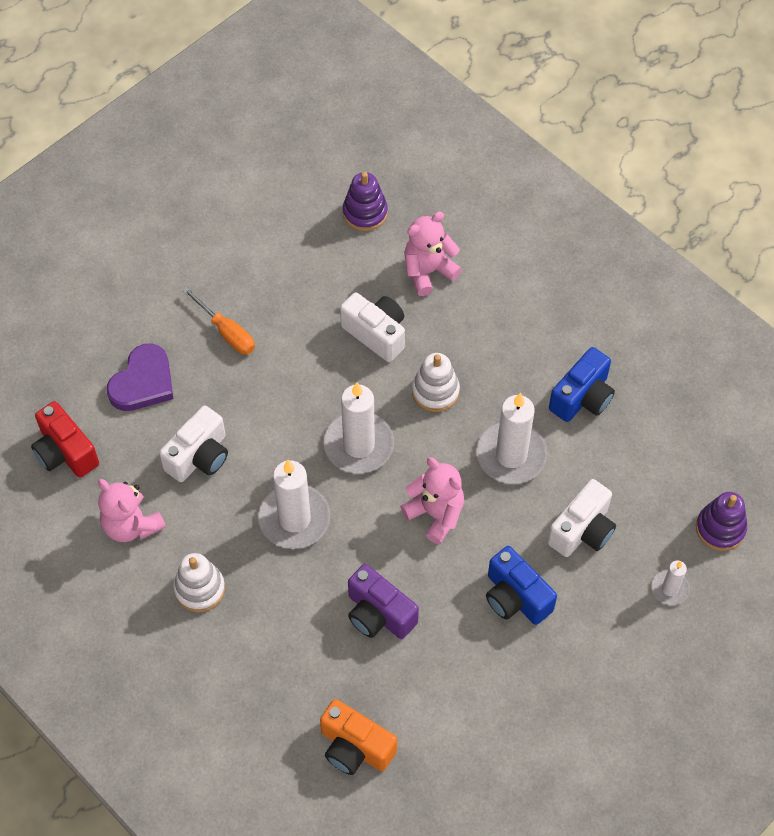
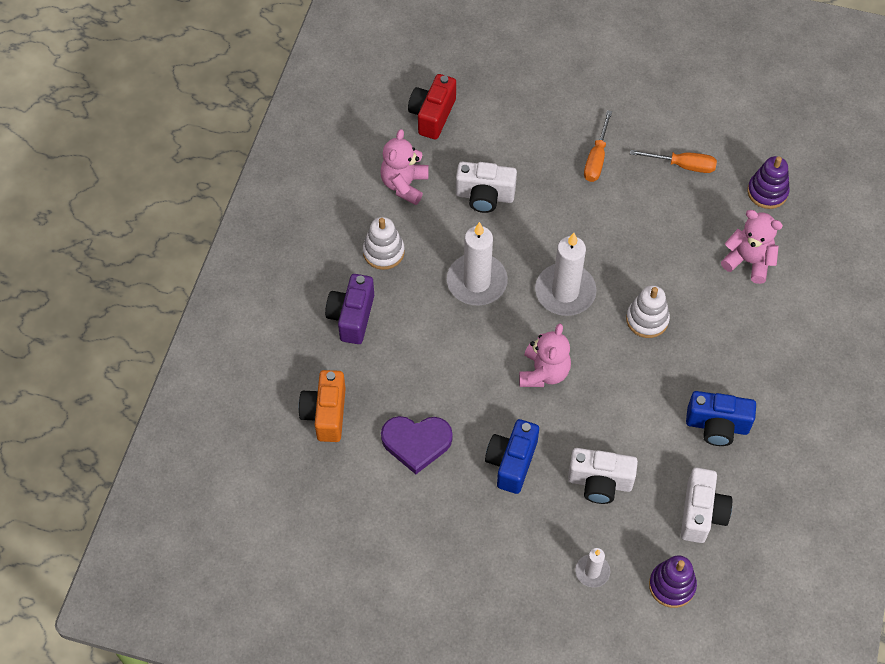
camera: 60 degrees right, 0 degrees up
(143, 382) = (518, 130): purple heart -> purple heart (416, 443)
(287, 264) = (682, 165): none -> orange screwdriver
(376, 334) = (667, 254): white camera -> white camera (701, 513)
(379, 614) = (438, 376): purple camera -> purple camera (352, 317)
(511, 455) = (629, 400): white candle -> none

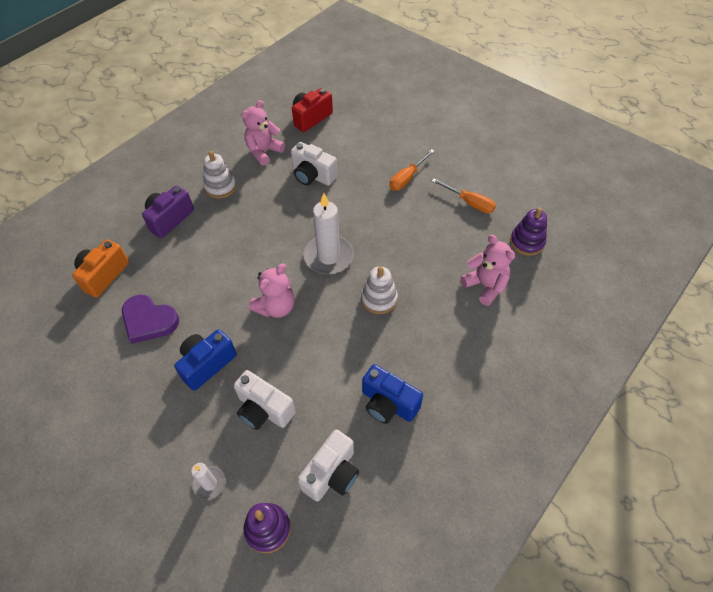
camera: 25 degrees right, 5 degrees down
(477, 282) = (270, 227): white candle -> none

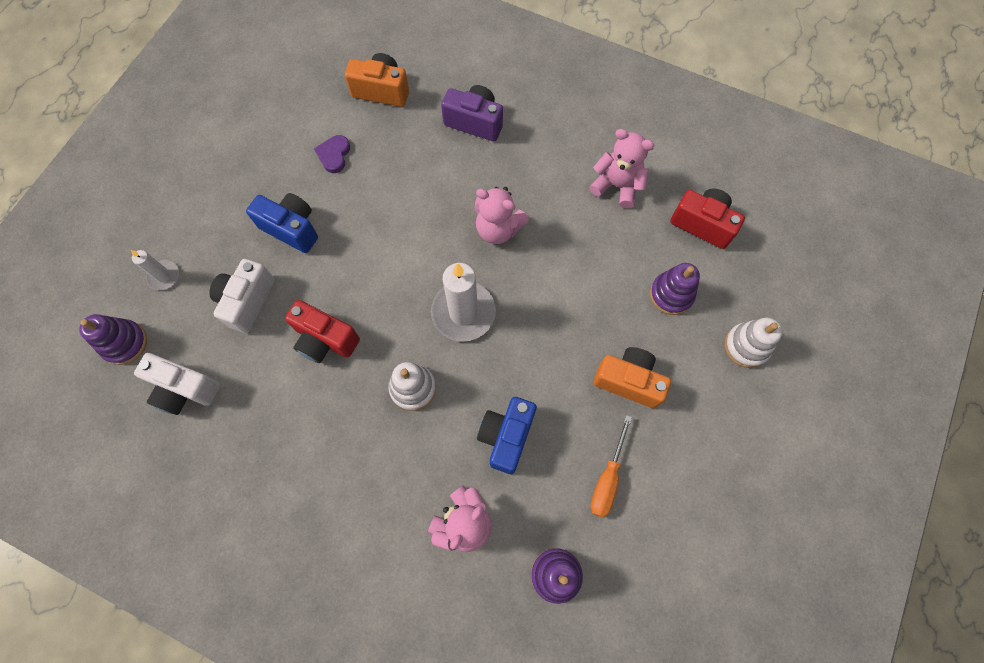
camera: 75 degrees right, 15 degrees up
(149, 321) = (334, 155): purple heart -> purple heart, size x0.62
(220, 187) = (540, 157): white stacking toy -> white stacking toy (746, 346)
(276, 307) = (377, 274): pink teddy bear -> pink teddy bear (498, 229)
(313, 176) = (593, 257): white camera -> none
(320, 353) = (325, 340): none -> red camera
(354, 144) = (671, 294): none -> purple stacking toy
(388, 404) = (272, 430): blue camera -> blue camera (506, 436)
(407, 178) = (628, 381): orange screwdriver -> orange camera

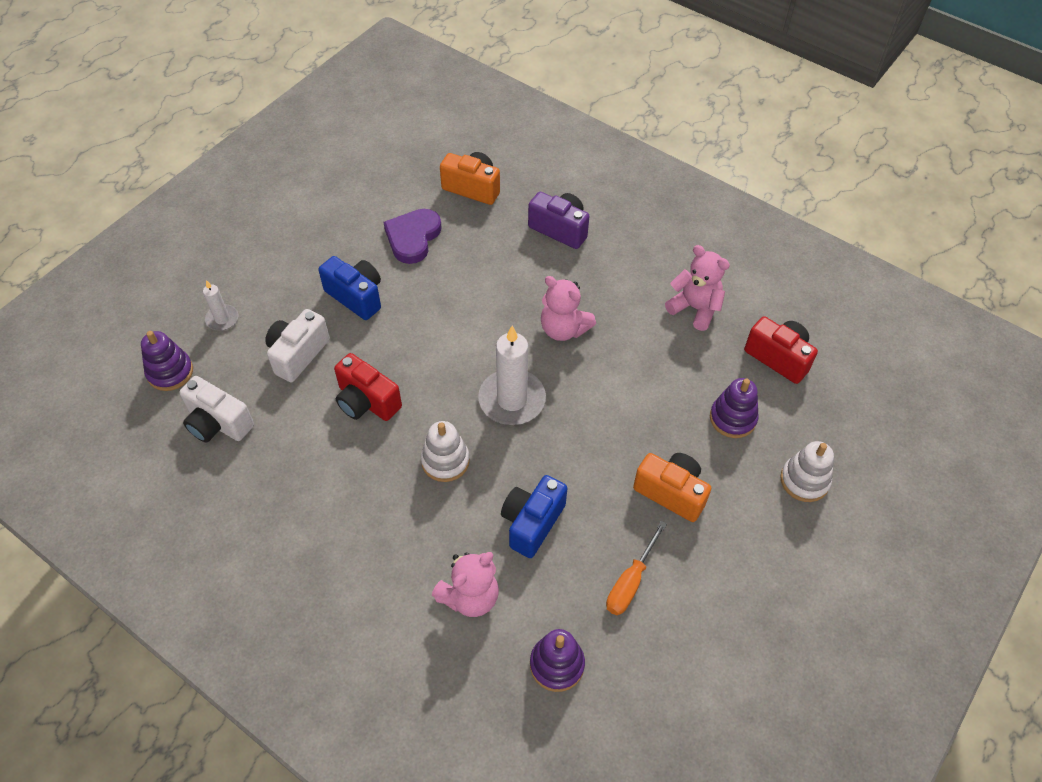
camera: 10 degrees right, 15 degrees down
(334, 155) = (413, 238): purple heart -> purple heart, size x1.61

